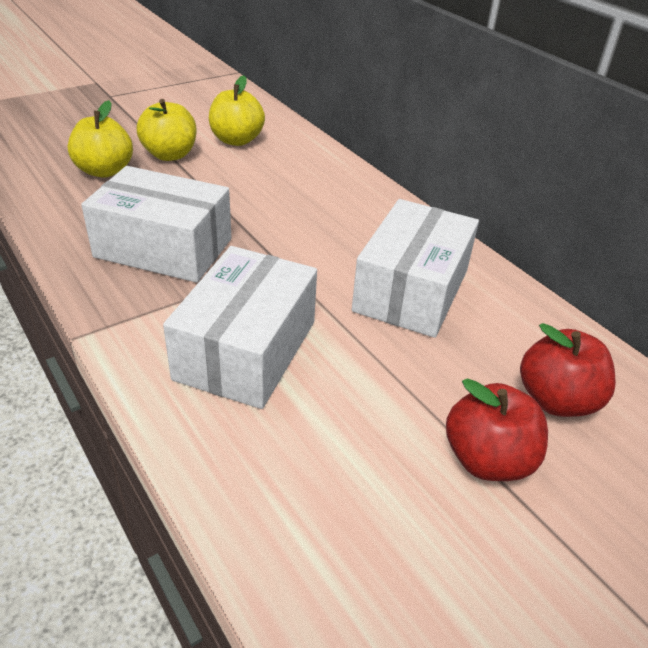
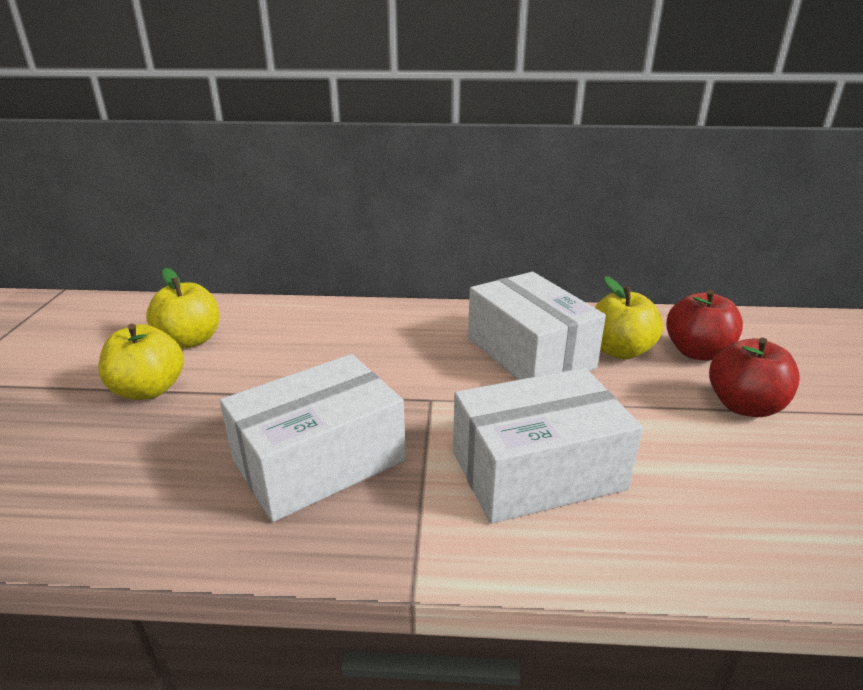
camera: 50 degrees left, 10 degrees down
(104, 171) = (105, 448): yellow apple -> yellow apple (619, 351)
(246, 350) = (537, 470): white box -> white box turned 75 degrees counterclockwise

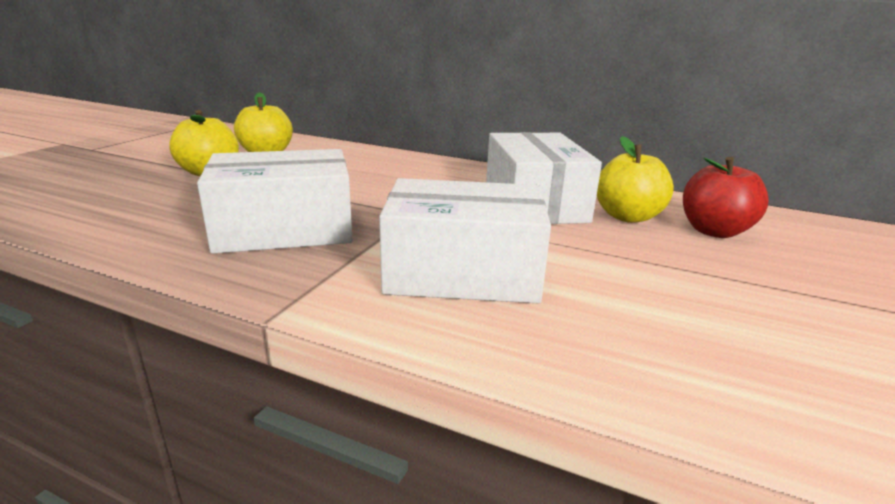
camera: 20 degrees right, 5 degrees down
(744, 406) = (733, 275): red apple -> none

